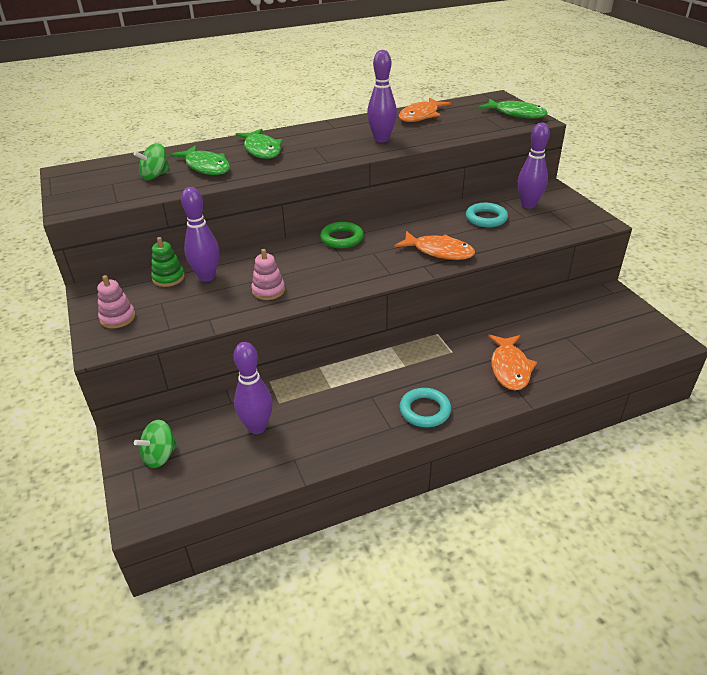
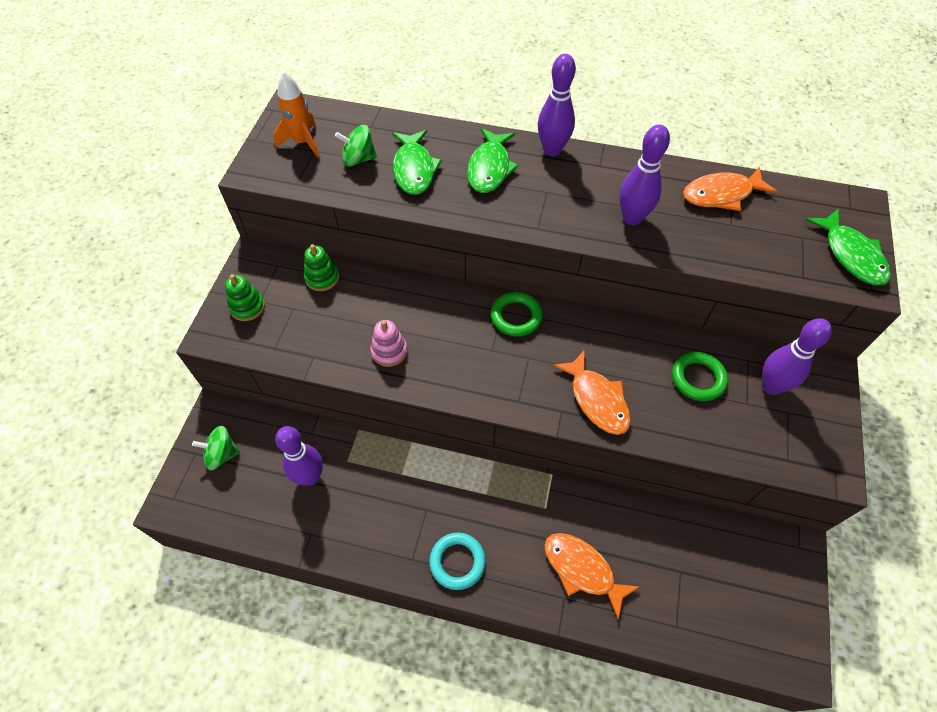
camera: 35 degrees right, 20 degrees up
(97, 183) = (303, 142): none -> orange rocket
(118, 318) = (247, 307): pink stacking toy -> green stacking toy
(207, 277) = (353, 297): purple bowling pin -> purple bowling pin (552, 150)
(486, 218) = (698, 378): turquoise ring -> green ring
(510, 368) = (582, 570): orange fish -> orange fish turned 90 degrees clockwise

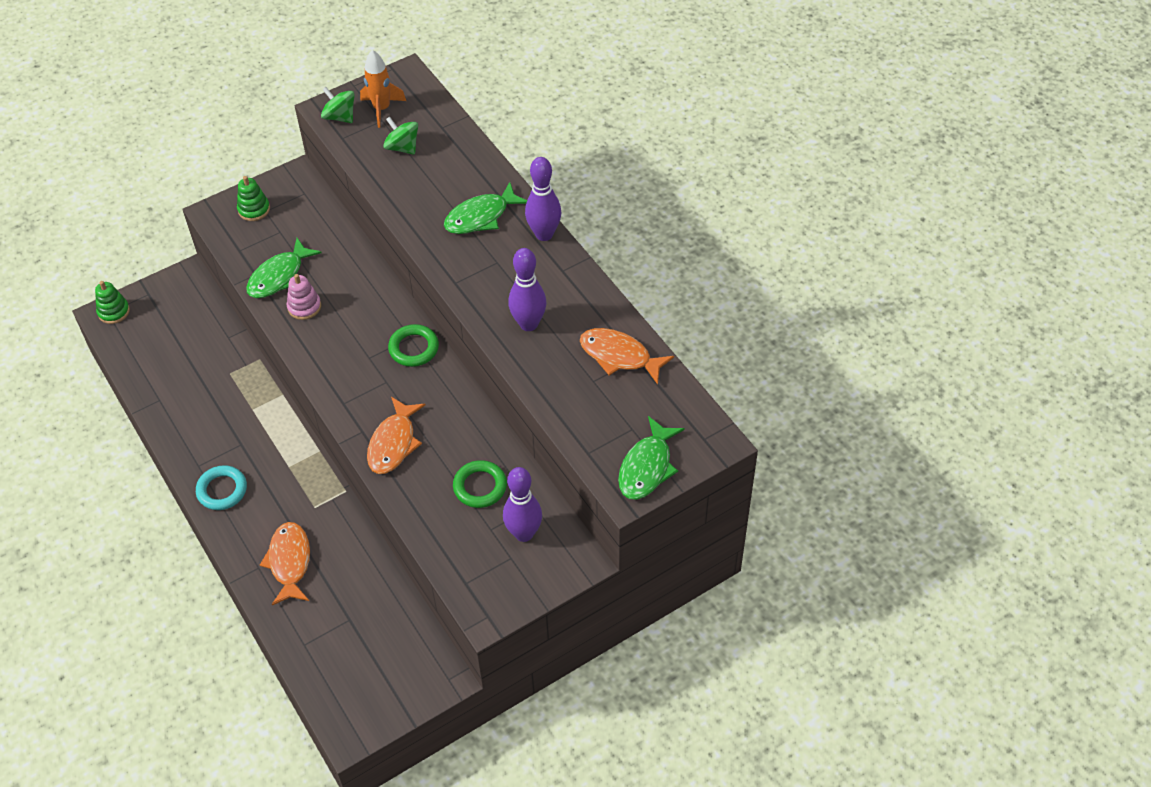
camera: 45 degrees right, 5 degrees down
(222, 454) = (162, 307): green spinning top -> green spinning top (340, 117)
(310, 477) = (197, 364): purple bowling pin -> none
(322, 278) = (322, 224): green stacking toy -> green stacking toy (113, 312)
(414, 169) = (429, 181): green fish -> green fish (279, 276)

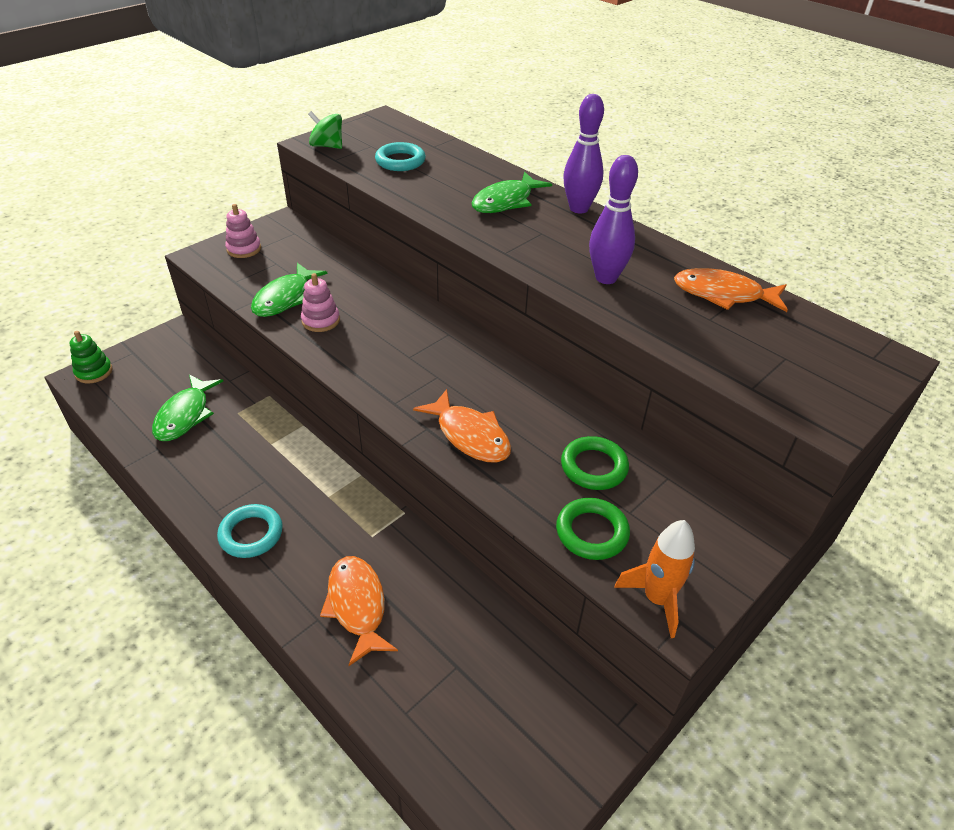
camera: 15 degrees left, 10 degrees down
(254, 209) = (244, 249): green stacking toy -> pink stacking toy
(382, 109) = (368, 139): orange rocket -> orange rocket (657, 599)
(393, 443) = (470, 435): orange fish -> orange fish turned 45 degrees counterclockwise
(402, 147) = (400, 161): green spinning top -> turquoise ring
(414, 348) = (457, 343): green ring -> green ring (592, 532)
(524, 533) = (673, 511): purple bowling pin -> none
(647, 467) = (832, 393): green fish -> green fish (185, 415)

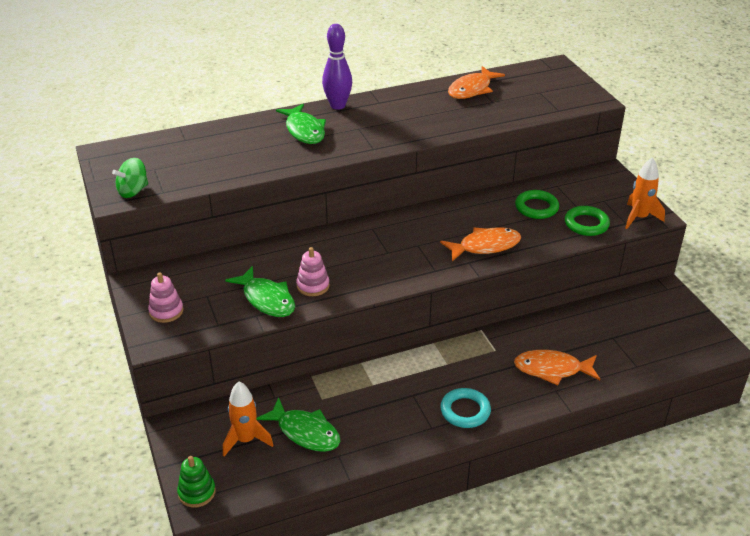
camera: 65 degrees left, 5 degrees down
(165, 380) = (246, 440): none -> orange rocket
(400, 161) = (197, 161): turquoise ring -> none
(606, 278) = (429, 121): purple bowling pin -> none

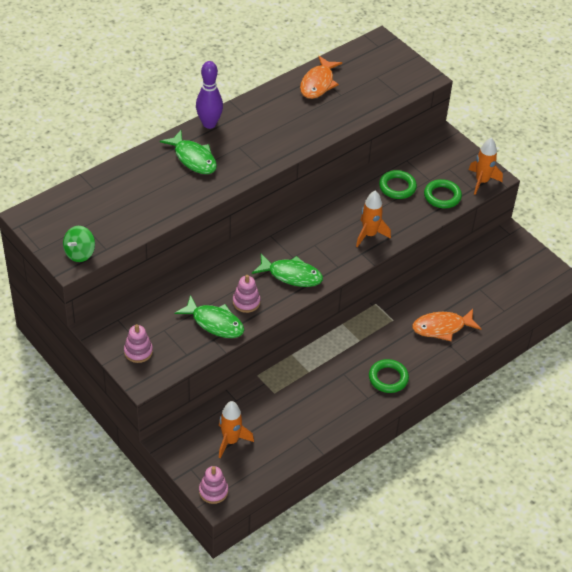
camera: 20 degrees left, 10 degrees up
(197, 492) = (213, 491): green stacking toy -> pink stacking toy
(305, 432) = (273, 424): green fish -> green fish (291, 275)
(465, 411) = (388, 378): turquoise ring -> green ring
(485, 246) = (369, 235): orange fish -> orange rocket

